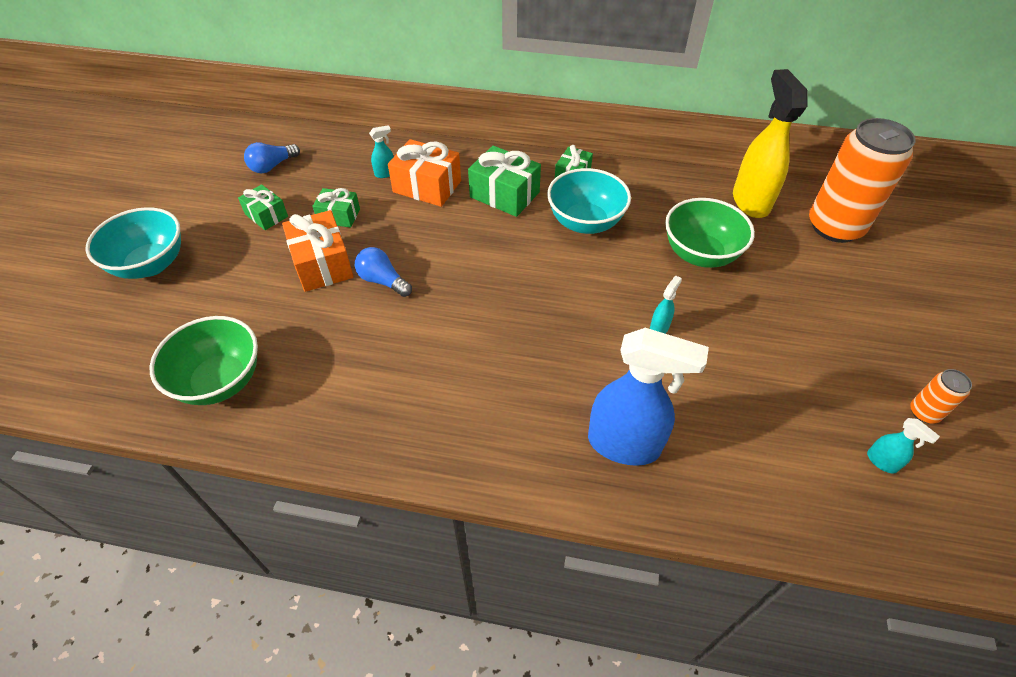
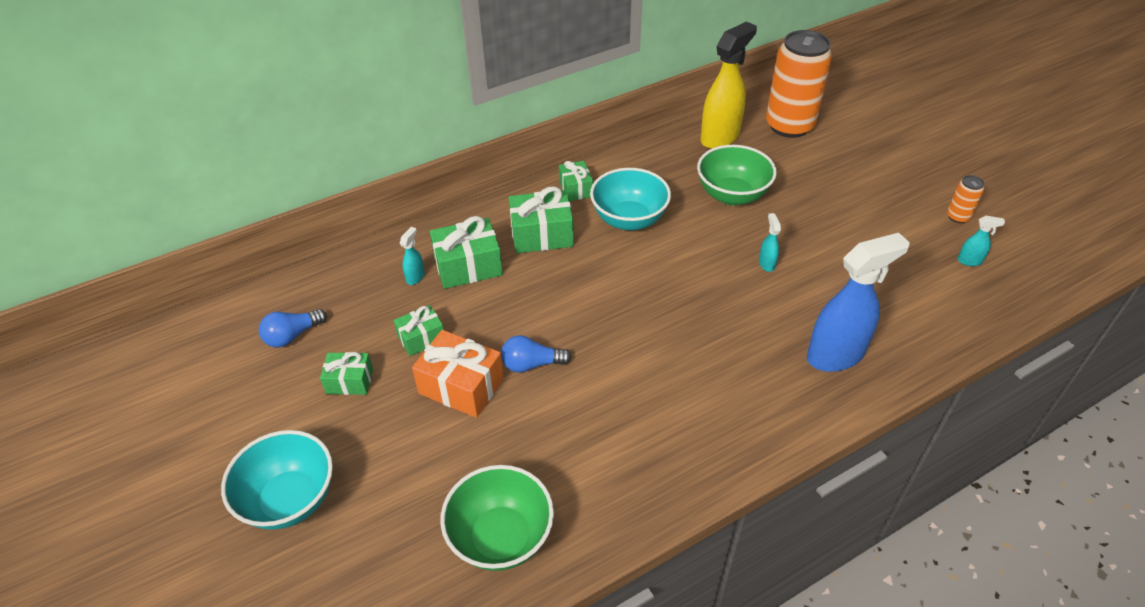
camera: 40 degrees left, 5 degrees down
(272, 166) = (292, 335): blue light bulb -> blue light bulb turned 45 degrees clockwise
(427, 186) = (468, 266): orange gift -> green gift
(750, 201) = (720, 137): yellow spray bottle -> yellow spray bottle turned 90 degrees clockwise

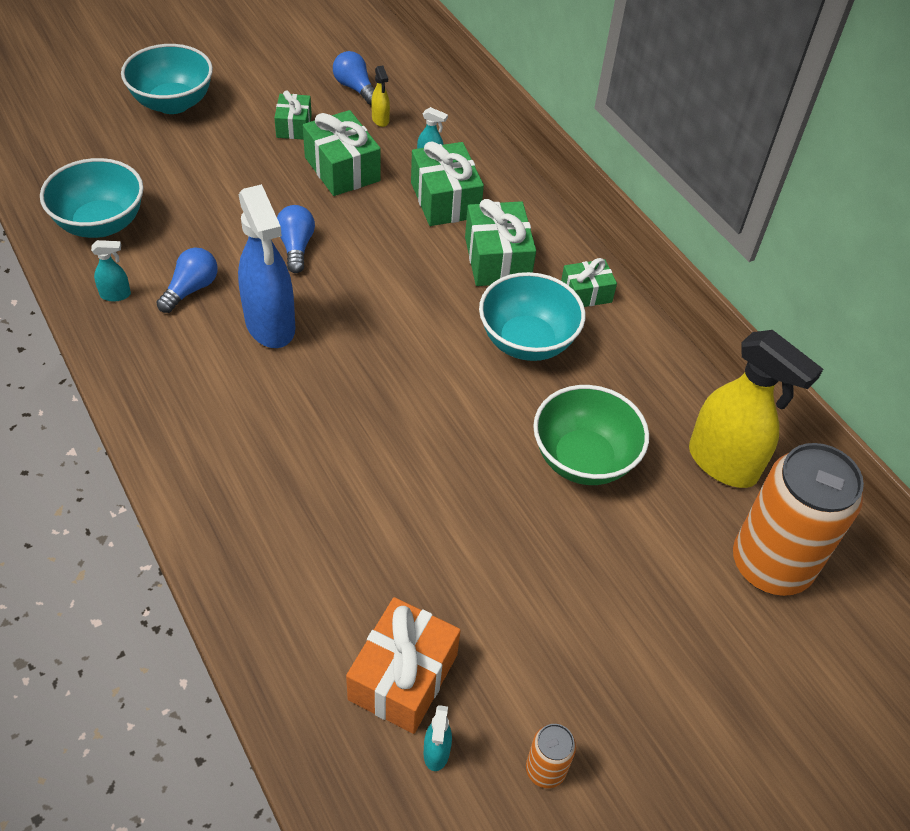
camera: 85 degrees right, 5 degrees up
(348, 314) = (380, 120): none -> yellow spray bottle
(421, 338) = (342, 169): green gift -> green gift, size x1.64
(461, 386) = (275, 197): orange gift -> orange gift (403, 677)
(501, 537) = (101, 224): green bowl -> turquoise bowl
(593, 439) = (191, 289): none -> blue light bulb
(766, 264) = (439, 477): turquoise spray bottle -> turquoise spray bottle (116, 295)
(836, 355) = (269, 523): blue spray bottle -> blue spray bottle (270, 325)

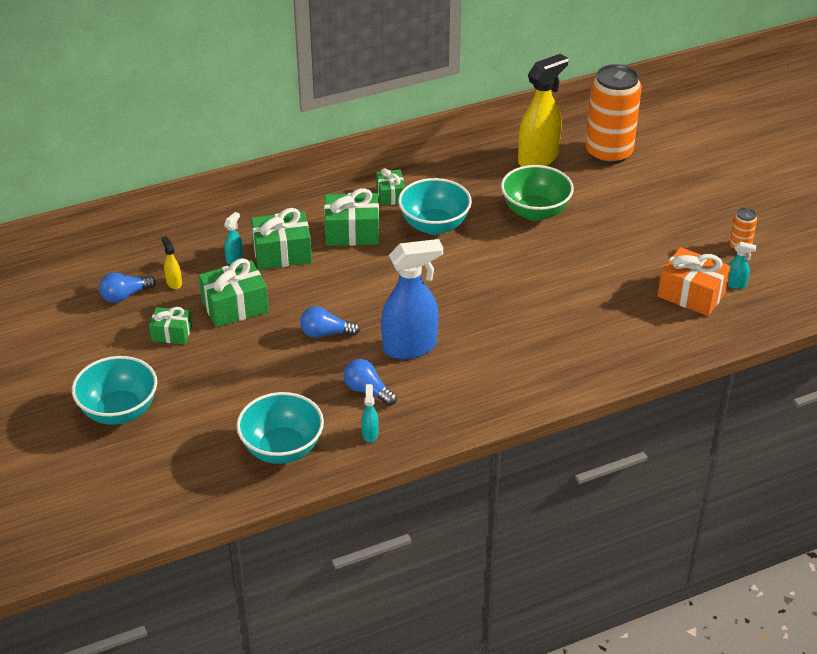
camera: 80 degrees left, 10 degrees down
(380, 120) = (174, 283): yellow spray bottle -> yellow spray bottle turned 105 degrees counterclockwise

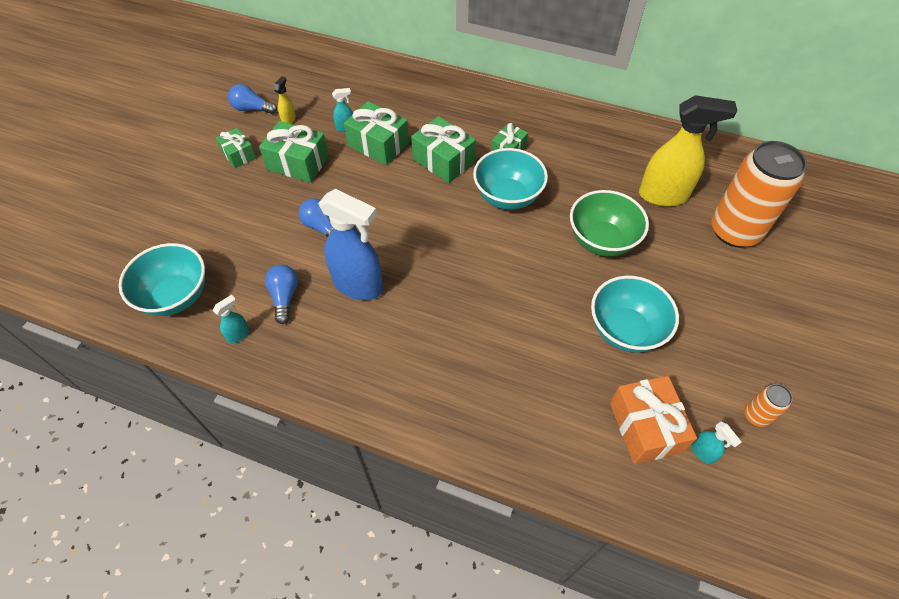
camera: 45 degrees right, 15 degrees up
(119, 411) = (139, 187): turquoise bowl -> turquoise bowl (625, 330)

